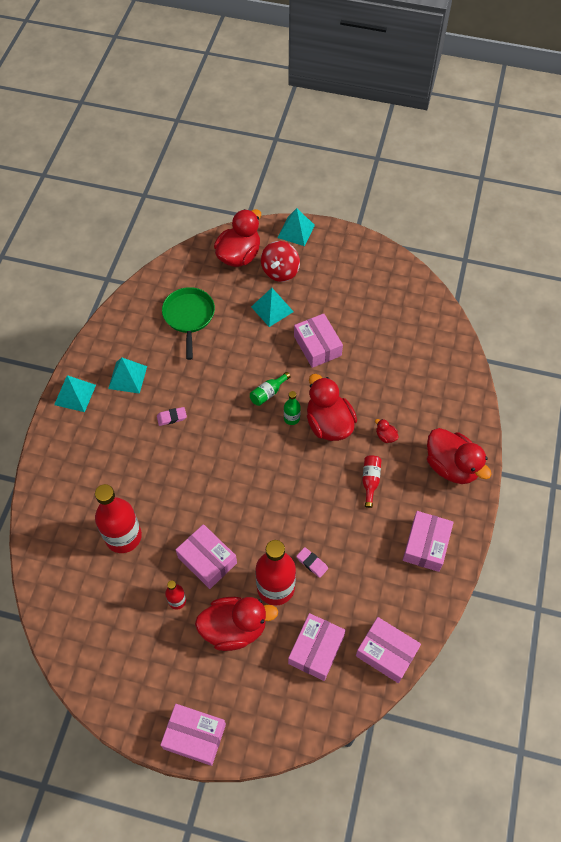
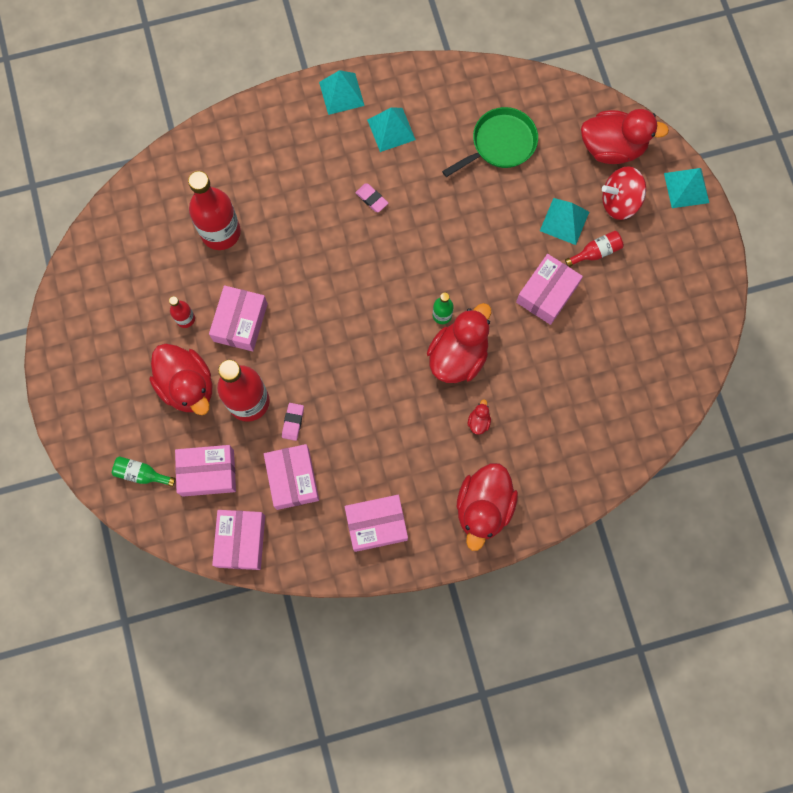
camera: 60 degrees right, 15 degrees up
(194, 736) = (71, 408): pink box -> pink box (293, 479)
(268, 393) = (457, 275): green bottle -> green bottle (141, 474)
(370, 481) = (416, 432): red bottle -> red bottle (596, 252)

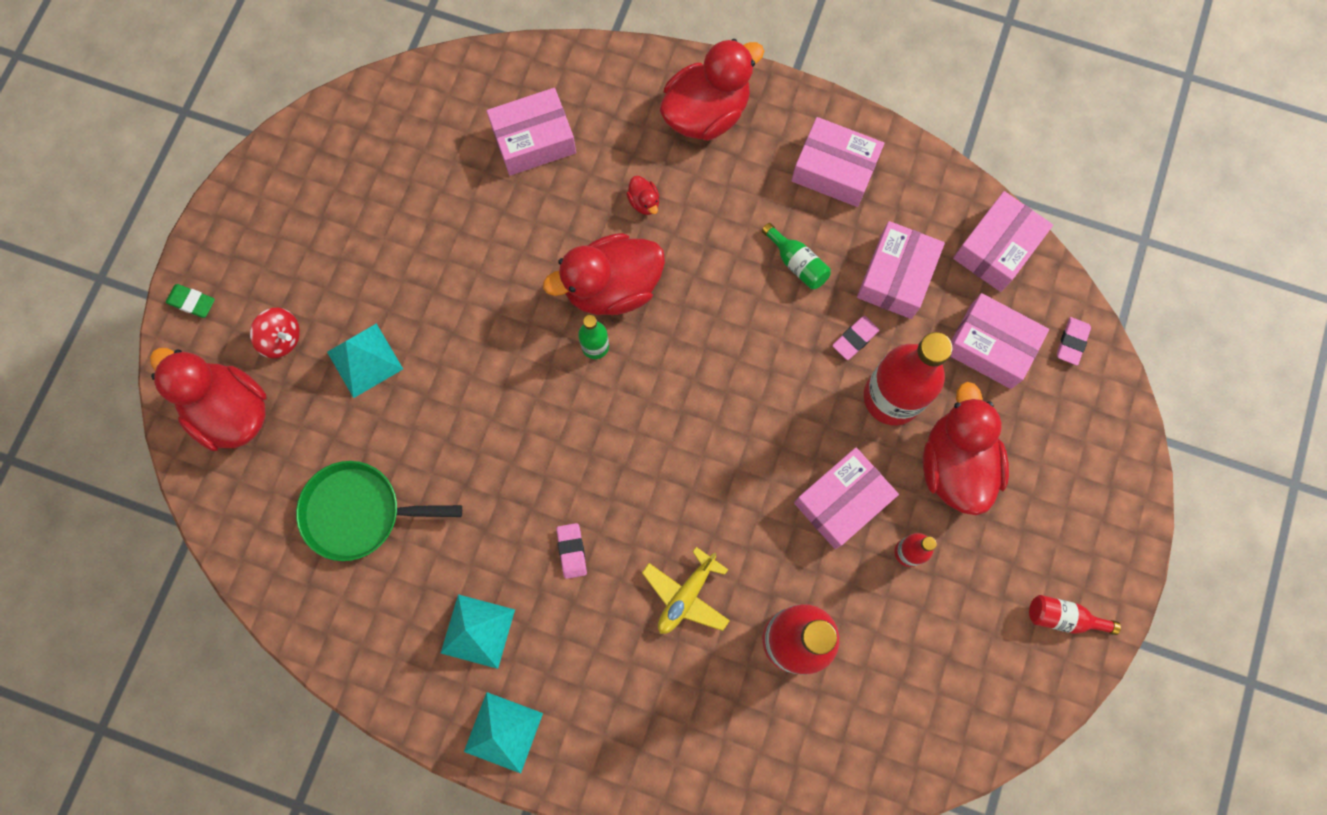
camera: 145 degrees left, 0 degrees up
(141, 474) = (1070, 396): green bottle -> green bottle (796, 263)
(159, 509) = (1071, 342): none -> pink eraser
(294, 217) = (686, 595): none -> yellow plane
(478, 421) = (644, 202): red duck -> red duck turned 75 degrees counterclockwise
(547, 293) = (455, 290): pink box -> pink box (534, 140)
(596, 252) = (361, 298): red bottle -> red bottle (1063, 617)
(620, 202) = (282, 338): red spinning top -> red spinning top, size x0.67
(686, 187) = (192, 302): turquoise pyramid -> green eraser

